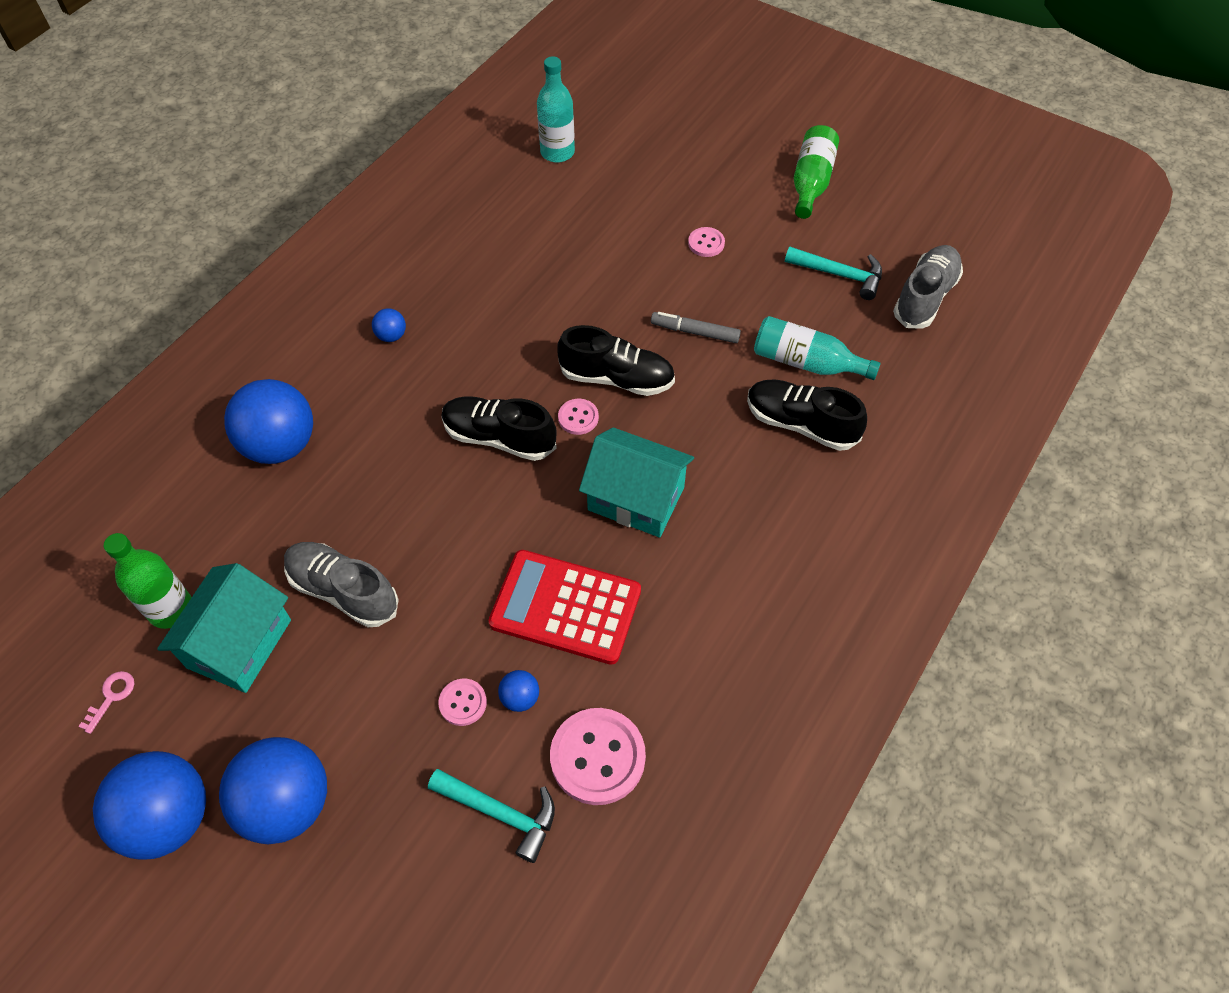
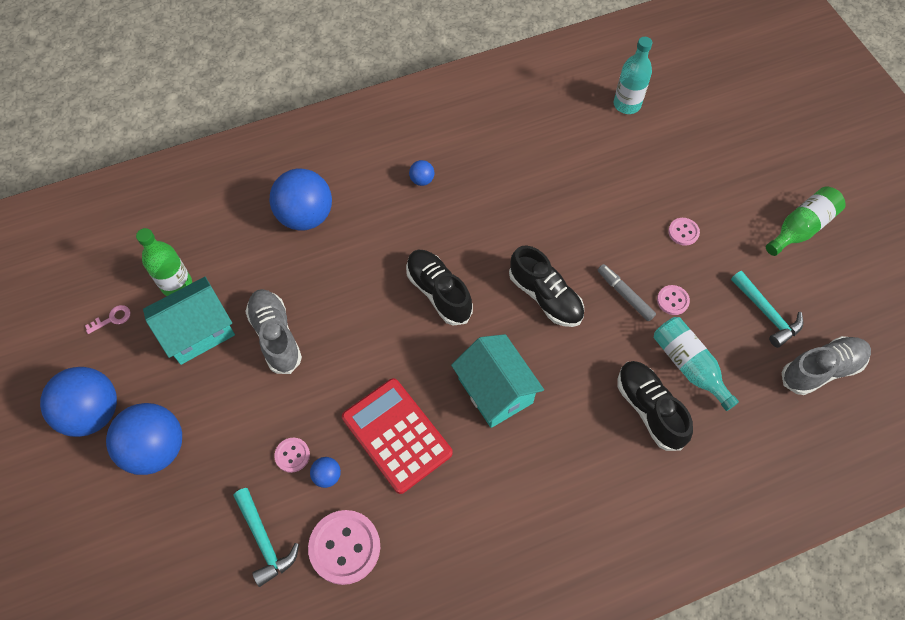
camera: 35 degrees right, 5 degrees up
(578, 418) = (499, 309): pink button -> pink button (672, 300)

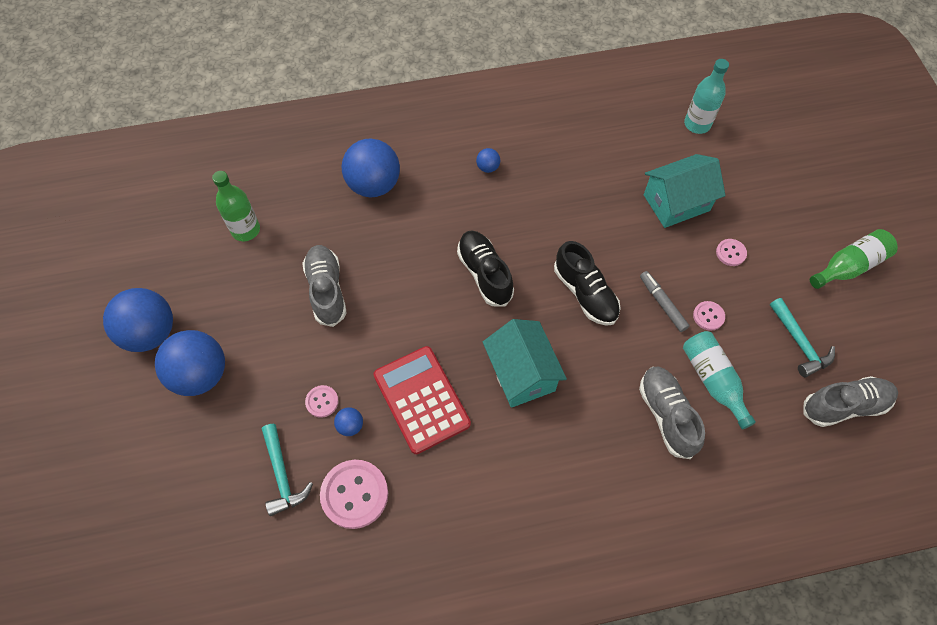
camera: 10 degrees right, 0 degrees up
(112, 319) = (182, 251): pink key -> none
(198, 331) = (257, 275): turquoise house -> turquoise house (676, 203)
(649, 409) = (666, 415): black shoe -> grey shoe

